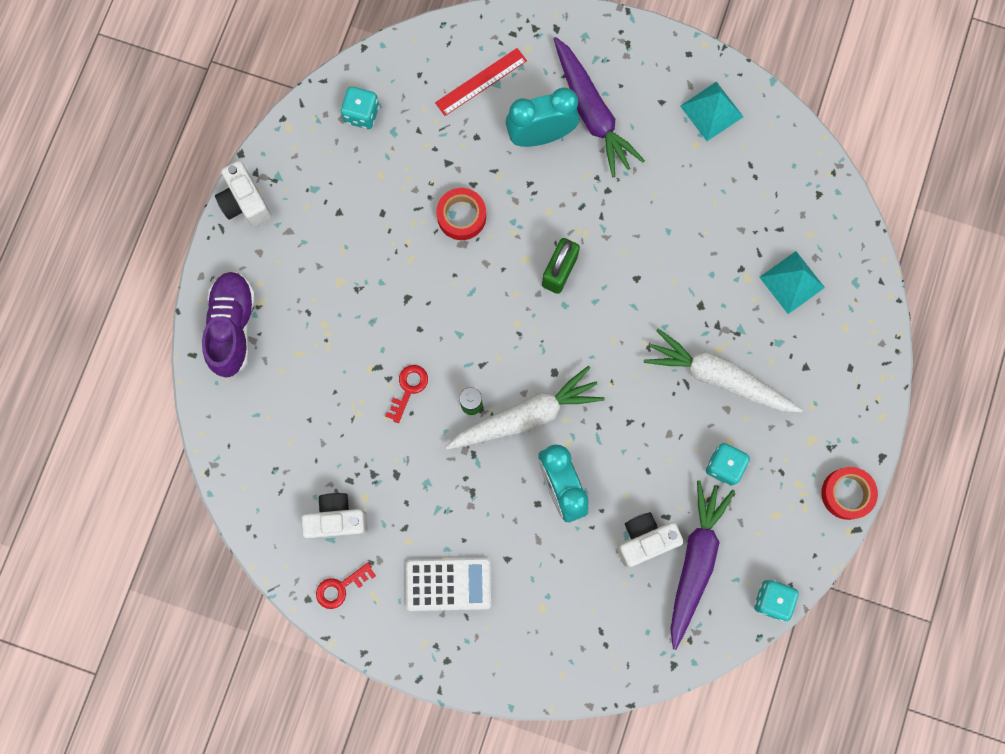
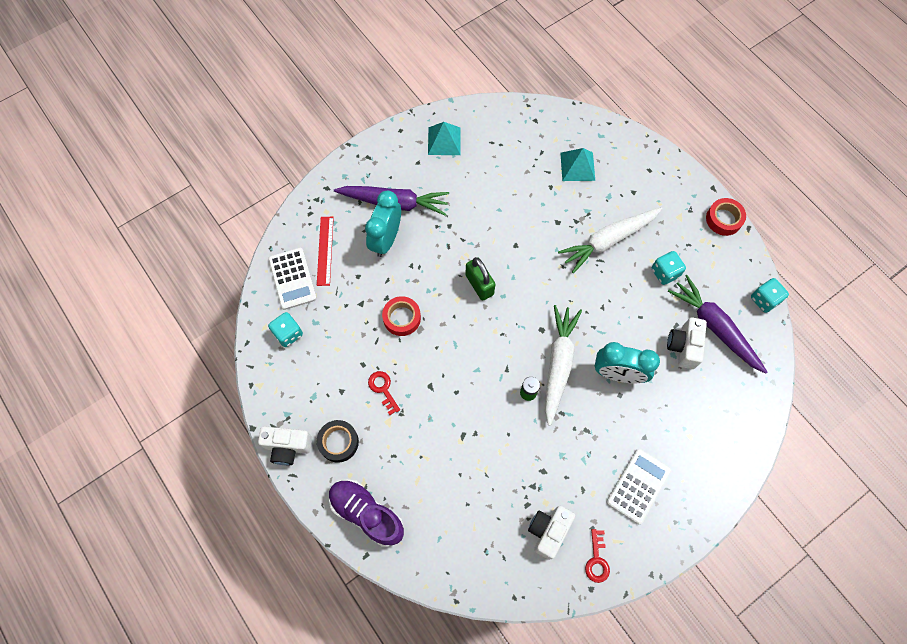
camera: 55 degrees left, 10 degrees down
(284, 248) = (338, 442): none -> black tape
(408, 388) = (491, 425): red key -> red key (383, 389)
(424, 73) = (292, 279): none -> white calculator

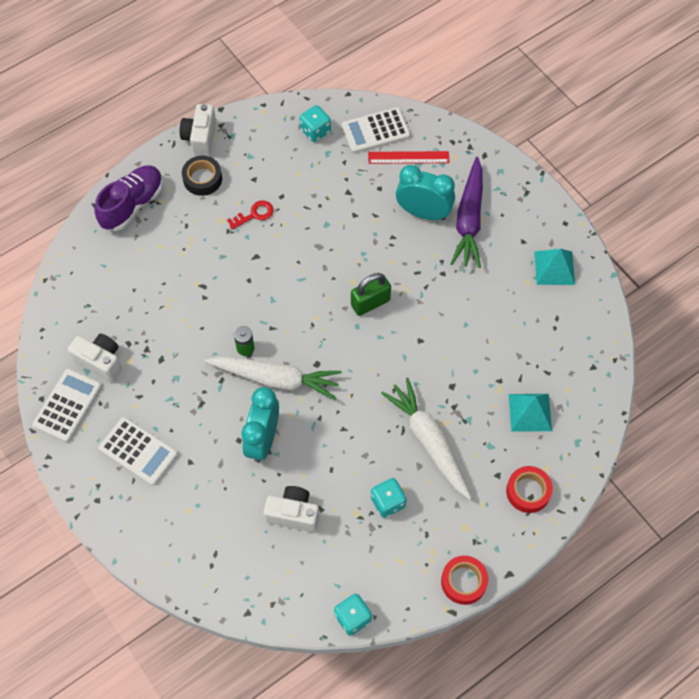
camera: 90 degrees right, 5 degrees down
(402, 318) = (331, 229): red tape -> red tape (528, 491)
(597, 560) = (68, 405): red key -> white calculator
(714, 327) = (317, 553): purple carrot -> none

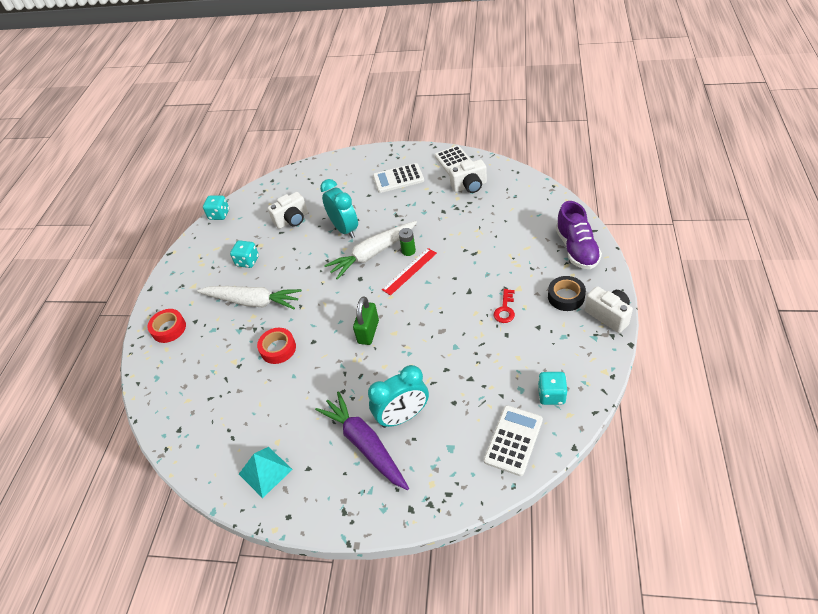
camera: 140 degrees right, 15 degrees down
(408, 157) = (463, 445): red ruler -> red ruler (409, 271)
(463, 581) = (173, 267): red tape -> red tape (278, 349)
(530, 412) = (202, 366): turquoise pyramid -> none

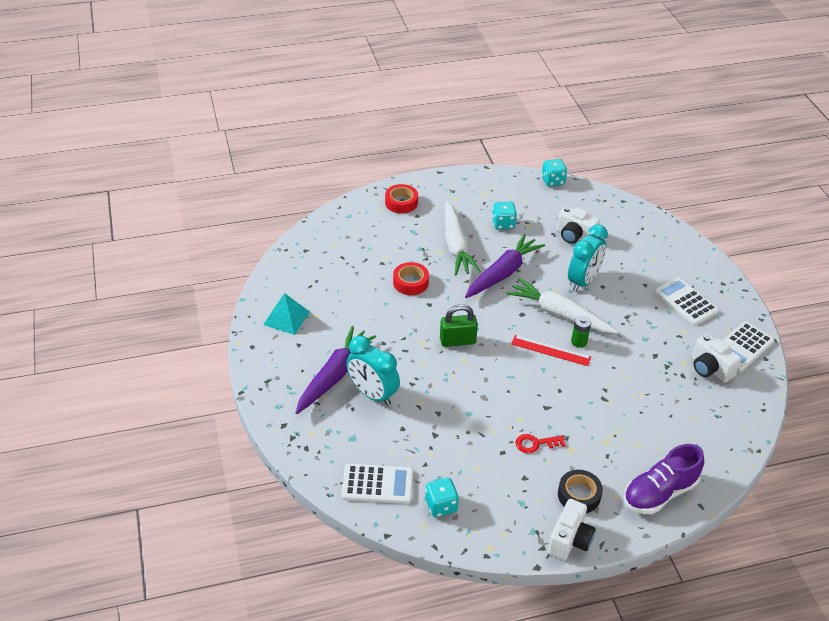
camera: 60 degrees right, 5 degrees down
(306, 278) = (503, 273): none -> purple carrot

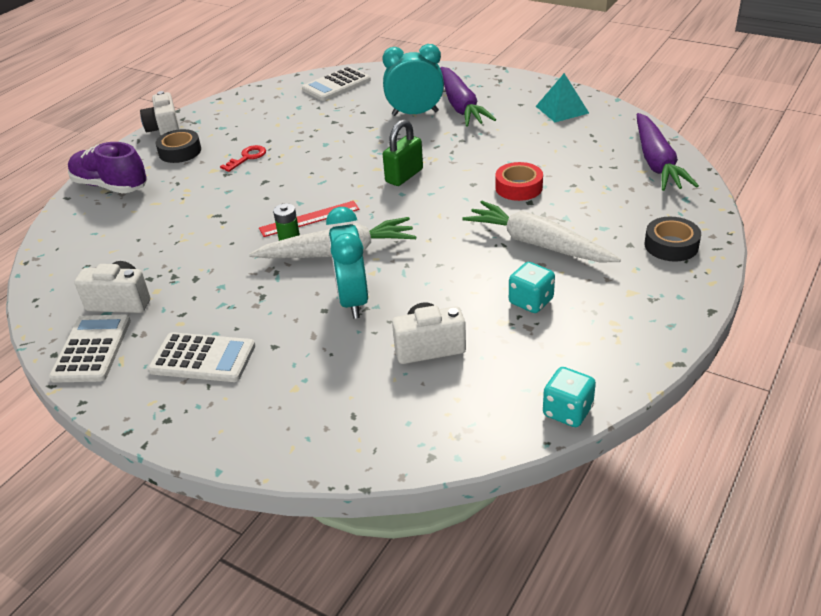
camera: 140 degrees right, 5 degrees down
(401, 202) = (671, 245): red tape -> black tape
(441, 505) = (279, 99): turquoise dice -> none
(503, 273) = (449, 251): purple carrot -> purple carrot (656, 162)
(659, 493) = (110, 186): purple shoe -> purple shoe turned 75 degrees counterclockwise

